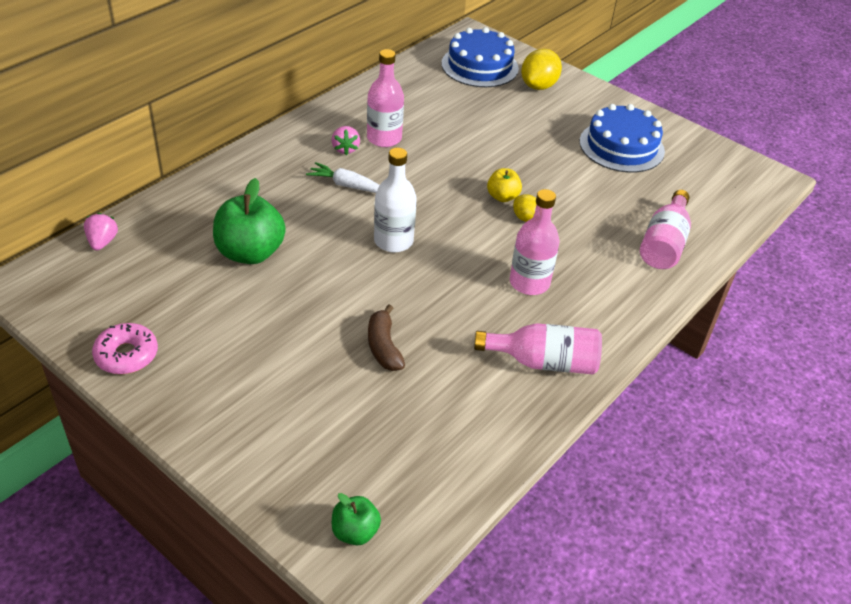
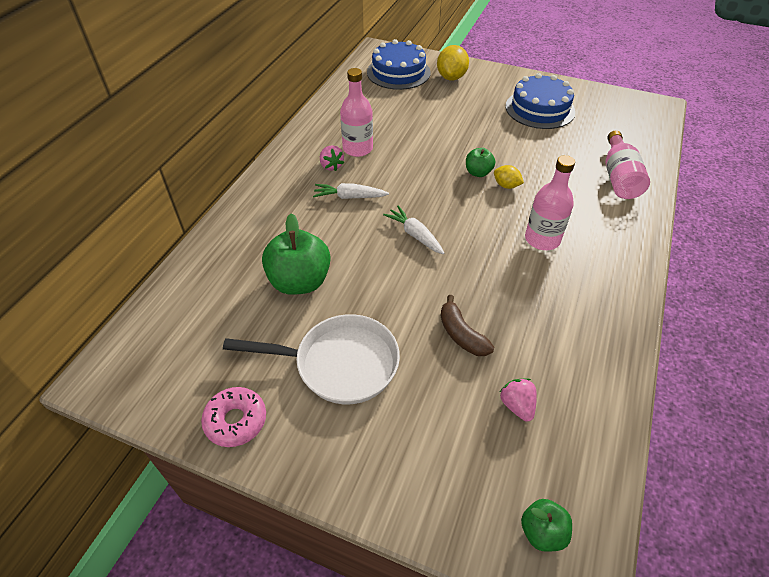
camera: 15 degrees left, 5 degrees up
(102, 242) = (158, 312): pink strawberry -> pink strawberry (517, 405)
(248, 337) = (340, 364): none -> white pan
(393, 241) = (415, 235): white bottle -> white carrot
(502, 197) = (478, 172): yellow apple -> green apple
(544, 362) = (595, 306): pink bottle -> none

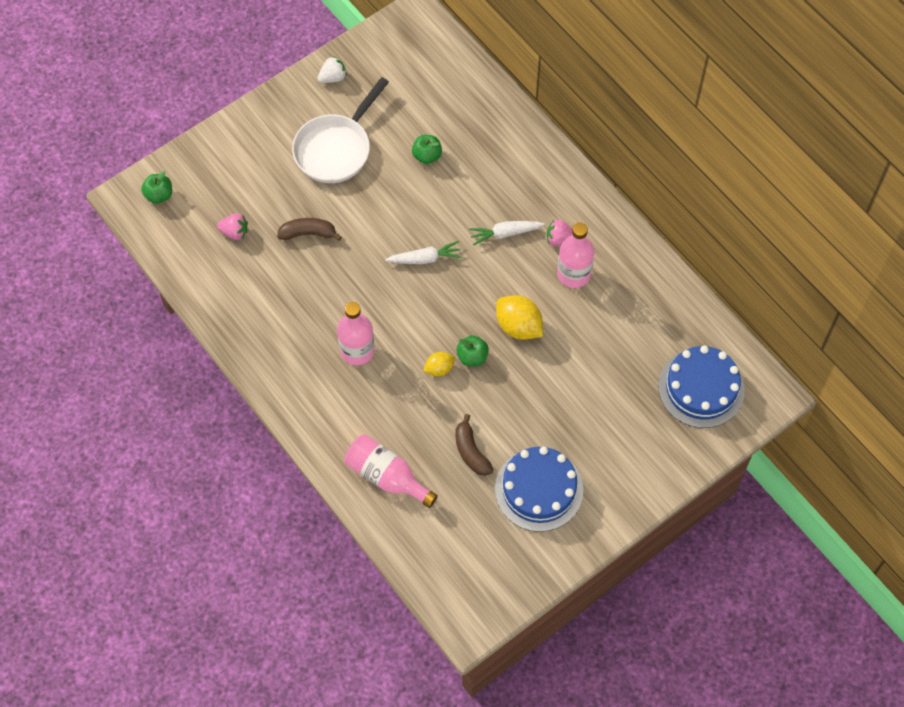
camera: 120 degrees right, 15 degrees up
(236, 421) = (333, 77): pink donut -> white strawberry
(300, 281) = (427, 156): green apple -> green apple, size x0.53
(349, 197) = (505, 233): white carrot -> white carrot turned 135 degrees counterclockwise
(451, 77) = (657, 439): yellow lemon -> yellow lemon (518, 326)
(550, 145) = (471, 452): none -> brown banana

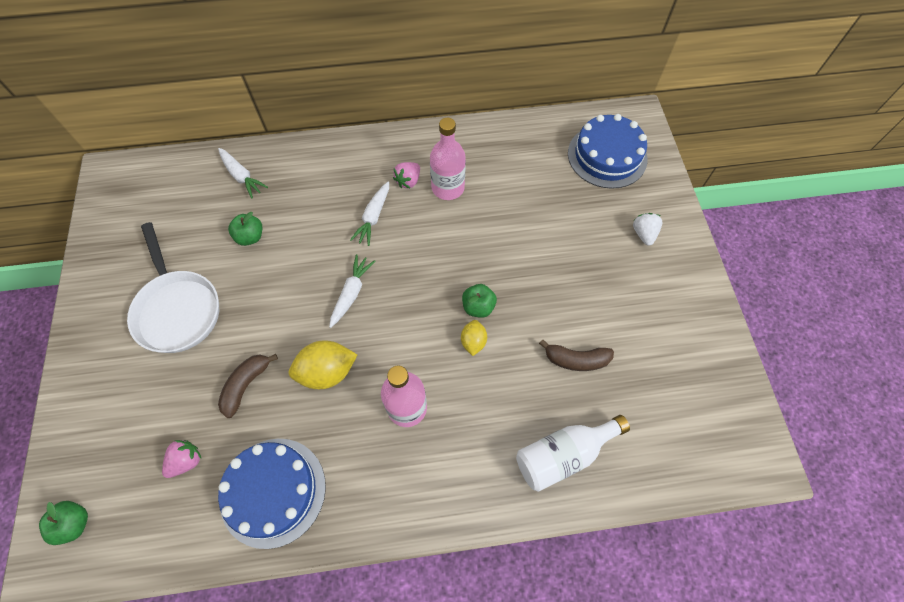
camera: 60 degrees left, 0 degrees up
(333, 77) = (103, 271): white strawberry -> white strawberry (643, 234)
(386, 476) = (563, 455): pink bottle -> white bottle
(478, 111) = (241, 176): none -> white carrot
(518, 326) = (471, 254): yellow lemon -> yellow lemon (327, 372)
(539, 489) = (644, 322): blue cake -> blue cake (273, 491)

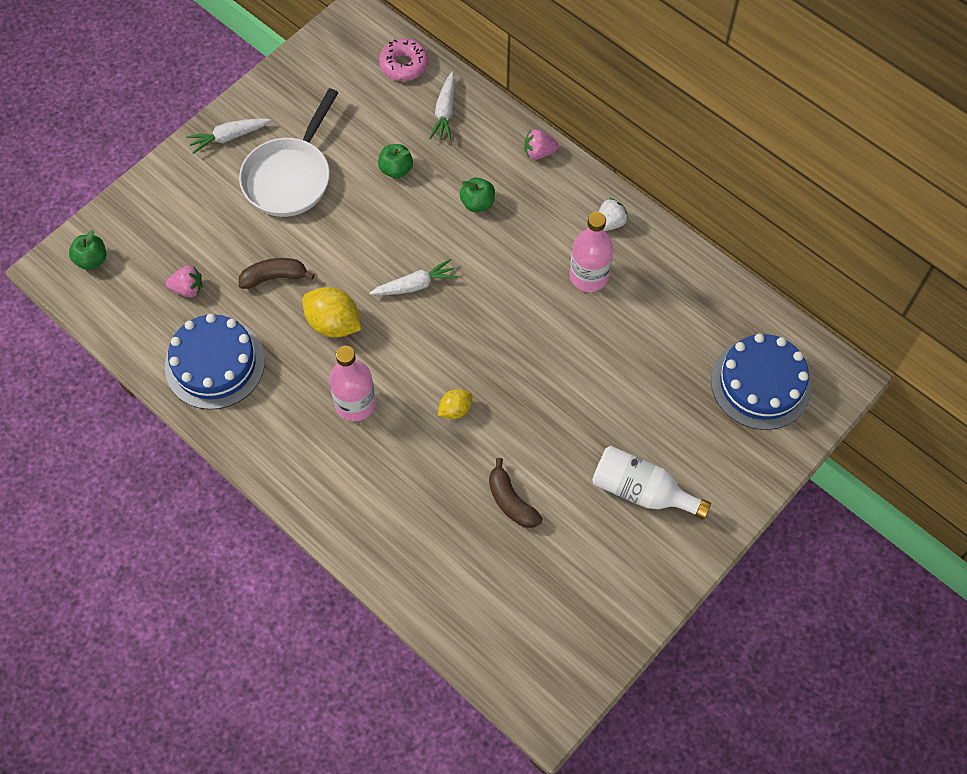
camera: 50 degrees right, 0 degrees up
(178, 172) = (404, 65): none -> pink donut
(373, 217) = (501, 243): white carrot -> white carrot (229, 137)
(408, 181) = (565, 240): pink strawberry -> pink strawberry (539, 152)
(478, 307) = (491, 390): green apple -> green apple (477, 203)
(563, 455) = (417, 547): white bottle -> white bottle (641, 491)
(643, 234) = (697, 474): white strawberry -> white strawberry (609, 223)

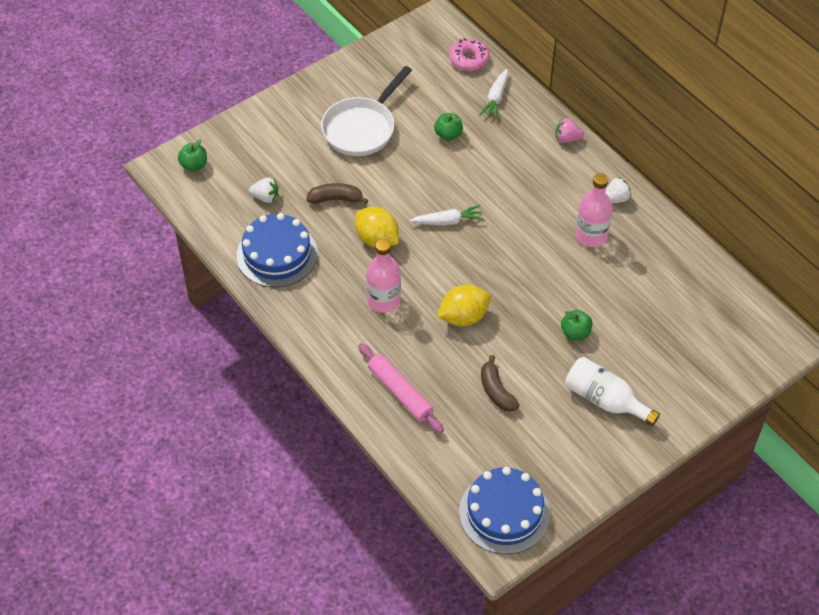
camera: 10 degrees right, 10 degrees down
(188, 289) = (265, 197): pink strawberry -> white strawberry
(229, 137) = (318, 92): white carrot -> none
(396, 524) = (400, 392): none -> pink rolling pin
(455, 410) = (463, 317): yellow lemon -> yellow lemon, size x1.73
(477, 203) = (509, 169): green apple -> green apple (575, 333)
(761, 383) = (719, 336): blue cake -> blue cake (504, 513)

